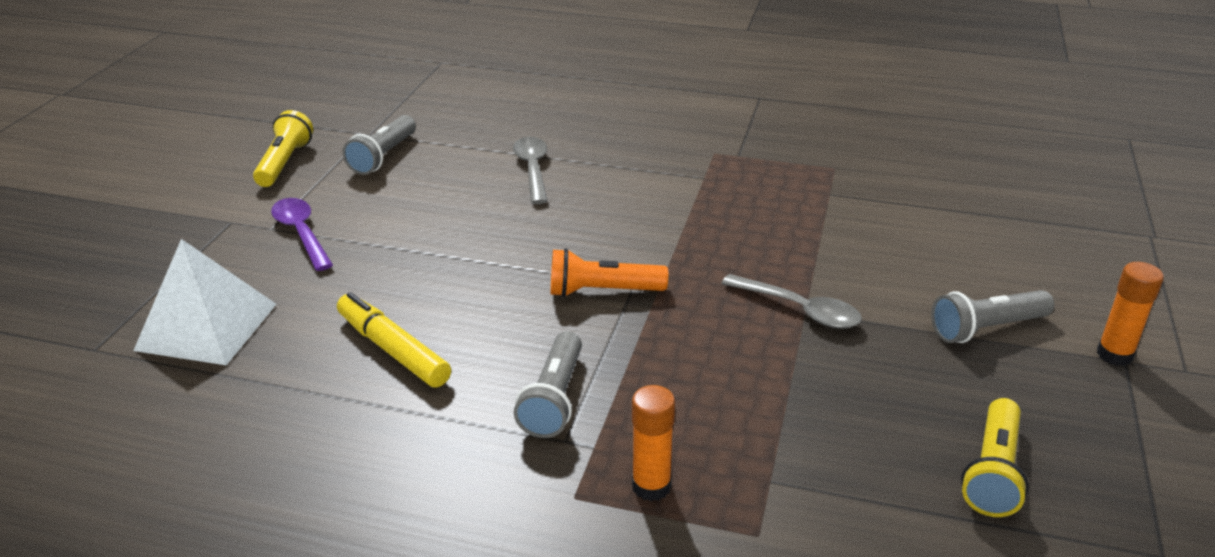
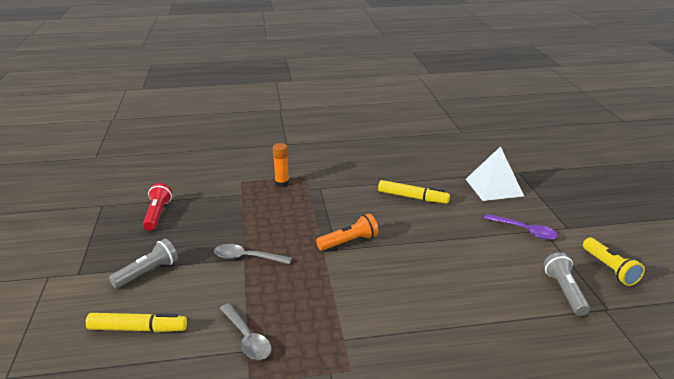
camera: 155 degrees right, 5 degrees down
(532, 169) = (462, 310): grey spoon -> grey spoon (247, 338)
(554, 399) = (334, 197): grey flashlight -> none
(983, 248) = (138, 329): none -> yellow marker
(993, 472) = (157, 214): yellow flashlight -> red flashlight
(1114, 355) = (82, 275): orange glue stick -> none

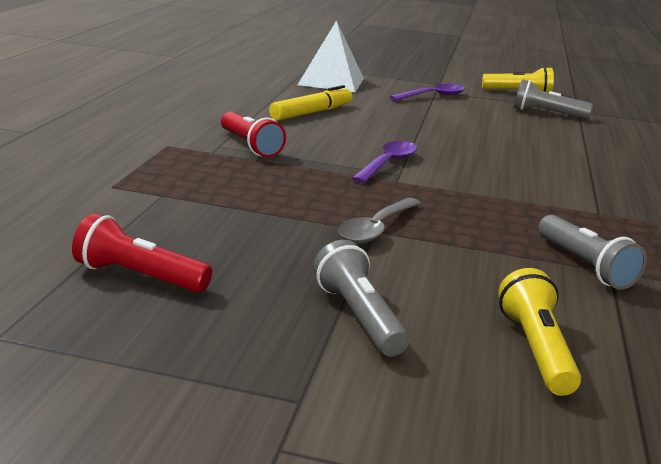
camera: 70 degrees left, 5 degrees down
(138, 329) = (536, 349): yellow marker -> yellow flashlight
(247, 338) = (584, 266): grey spoon -> grey flashlight
(282, 183) = (169, 163): orange glue stick -> none
(329, 195) = (250, 146): none -> red flashlight
(349, 242) = (388, 164): orange flashlight -> purple spoon

